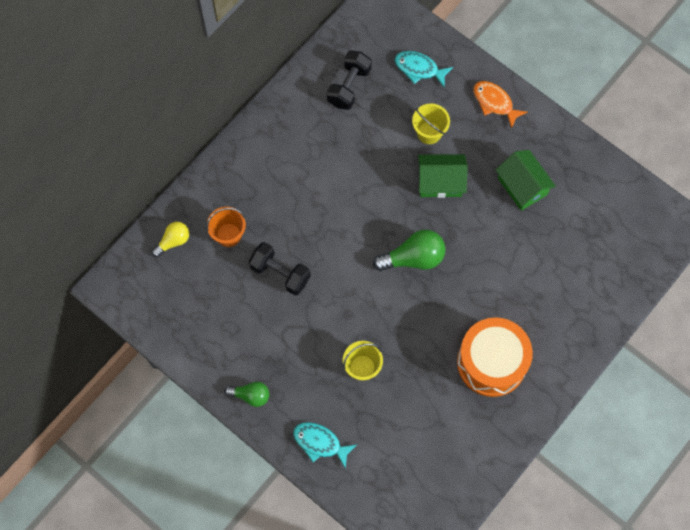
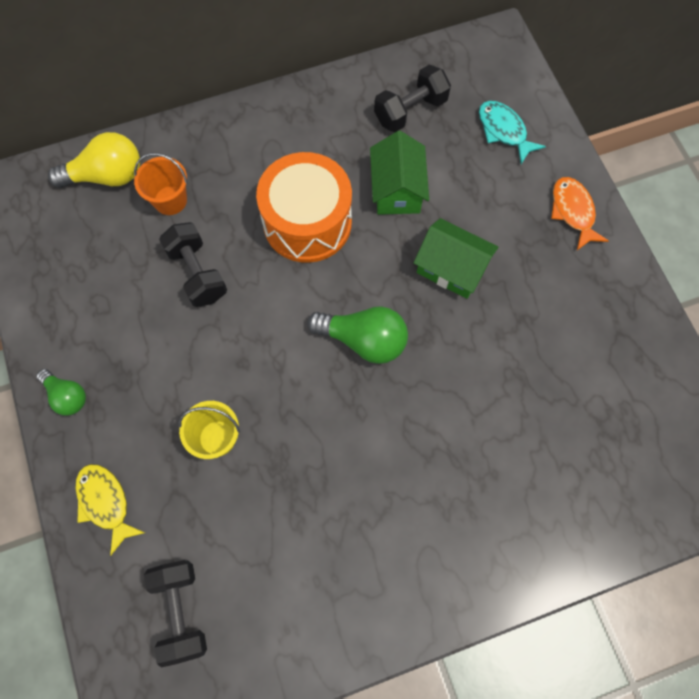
camera: 30 degrees right, 0 degrees up
(173, 241) = (107, 176): yellow light bulb -> yellow light bulb, size x1.64
(320, 443) = (105, 503): turquoise fish -> yellow fish
(406, 475) = (181, 611): none -> black dumbbell
(429, 133) = (472, 206): yellow bucket -> none
(491, 362) = (381, 526): orange drum -> orange drum (307, 222)
(522, 186) = (550, 326): green house -> green house (397, 190)

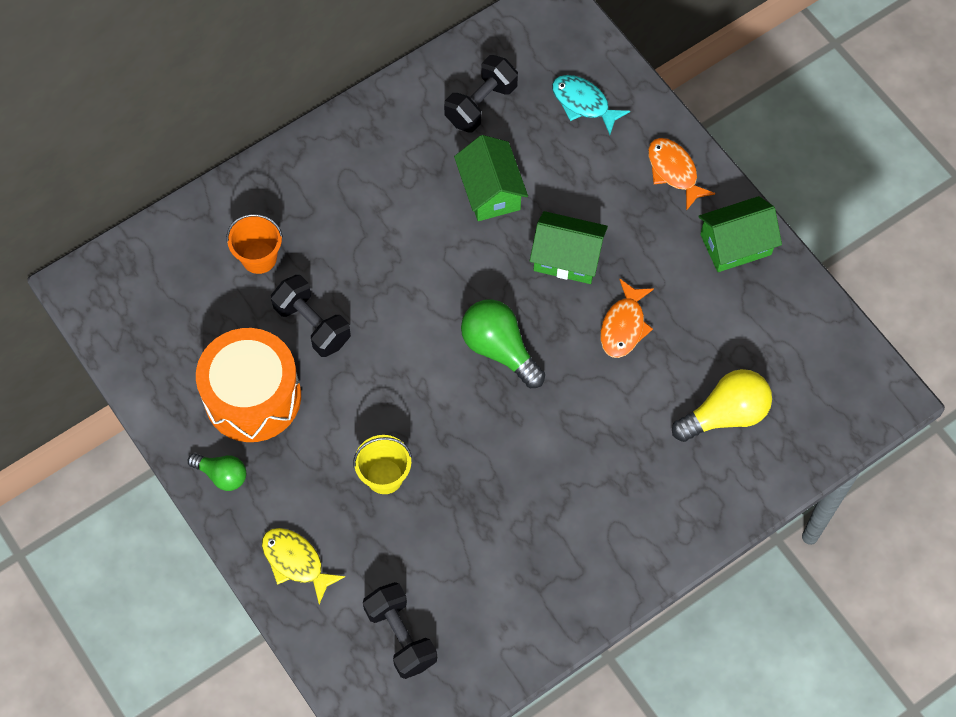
camera: 15 degrees left, 5 degrees down
(107, 176) = (183, 248): yellow light bulb -> yellow light bulb (725, 415)
(307, 222) = (408, 246): orange drum -> orange drum (252, 396)
(363, 340) = (499, 349): green light bulb -> green light bulb turned 135 degrees counterclockwise
(488, 347) = (624, 326): none -> orange fish
(616, 294) = (735, 244): none -> green house

